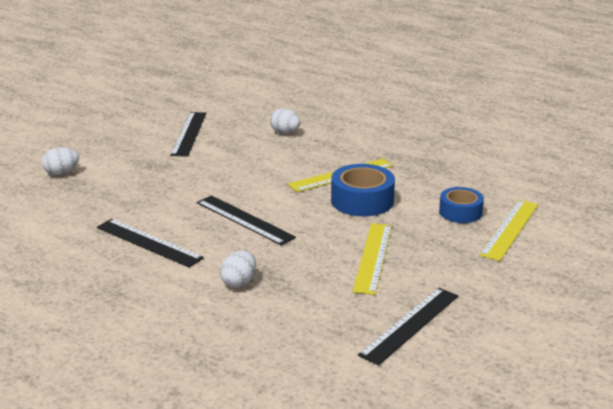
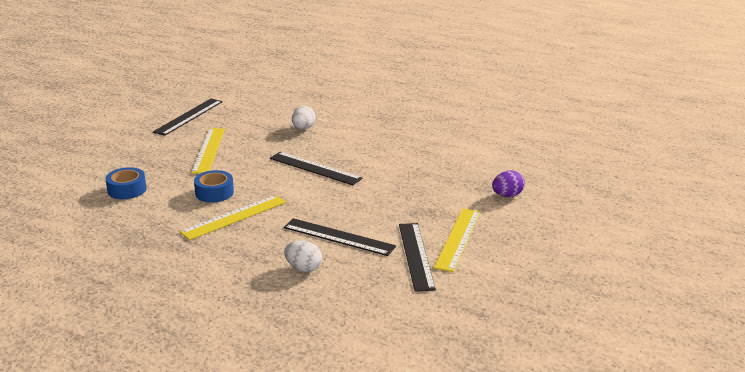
camera: 170 degrees right, 0 degrees up
(61, 173) = (507, 195): white egg -> purple egg
(149, 242) = (382, 146): black ruler -> black ruler (338, 237)
(362, 201) = (214, 193): blue tape -> blue tape, size x0.67
(509, 229) = (90, 179): yellow ruler -> yellow ruler (458, 239)

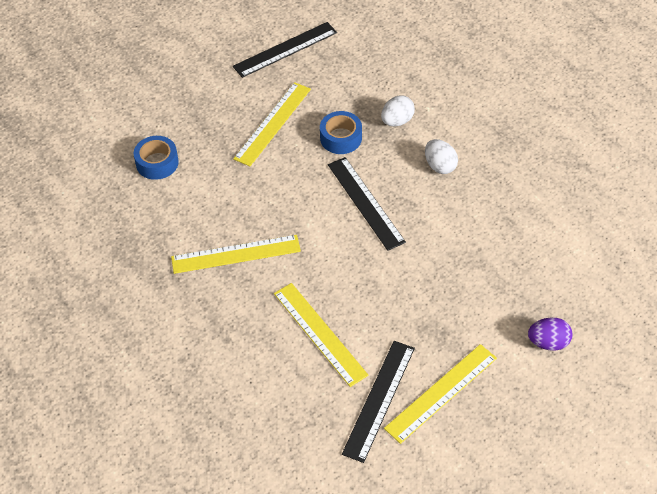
camera: 30 degrees right, 25 degrees up
(214, 193) = (238, 204): blue tape -> blue tape (341, 138)
(303, 268) = (256, 368): white egg -> white egg (440, 166)
(338, 237) = (319, 333): black ruler -> yellow ruler

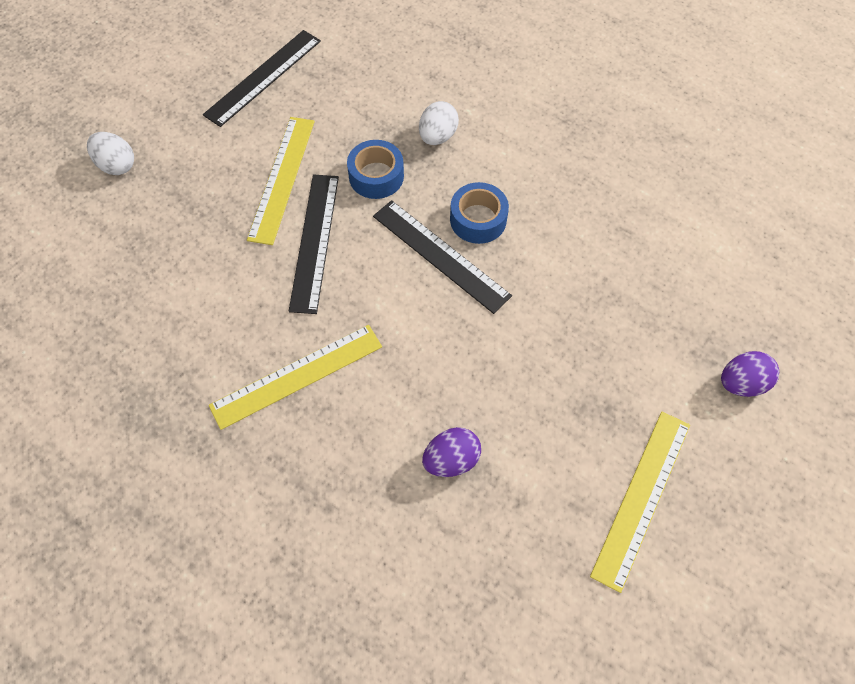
camera: 20 degrees left, 10 degrees up
(157, 163) = (145, 273): blue tape -> blue tape (478, 219)
(319, 333) = (451, 460): yellow ruler -> purple egg
(379, 400) = (567, 535): black ruler -> black ruler (315, 241)
(440, 166) = (513, 181): white egg -> white egg (117, 165)

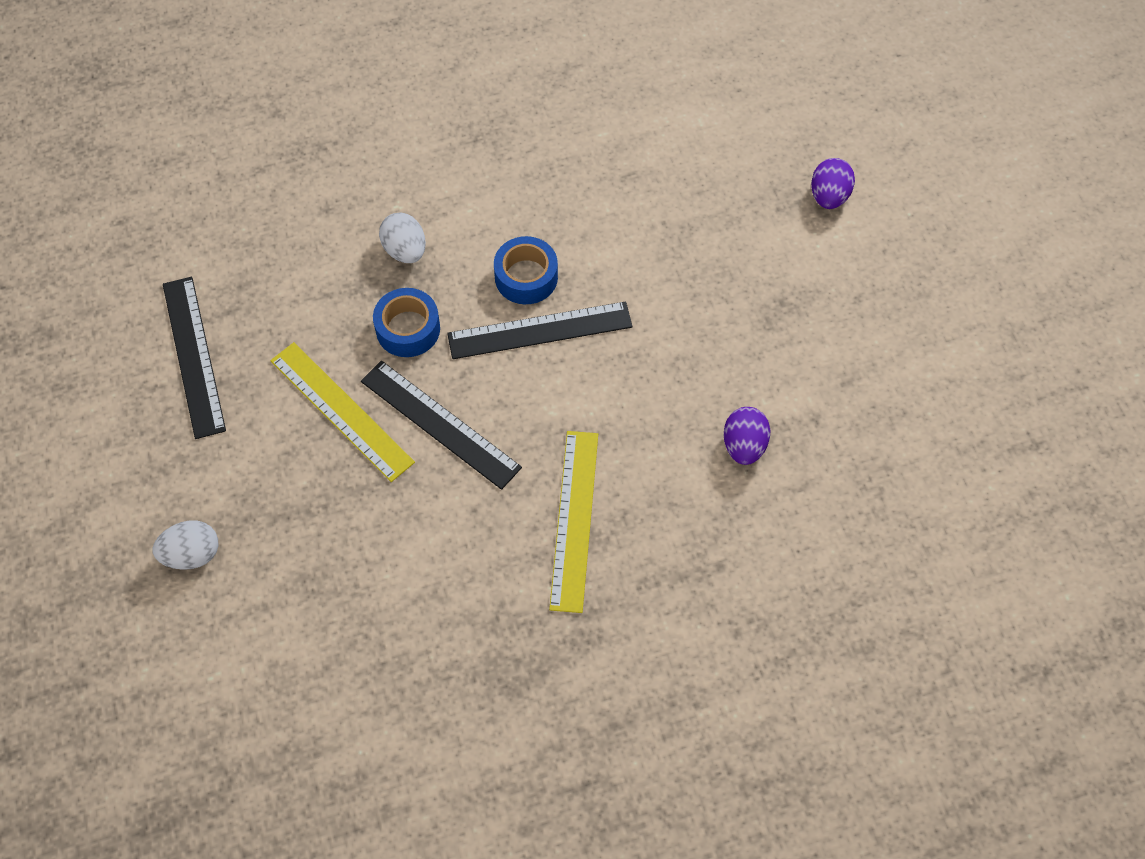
camera: 55 degrees left, 0 degrees up
(642, 498) = (872, 331): yellow ruler -> none

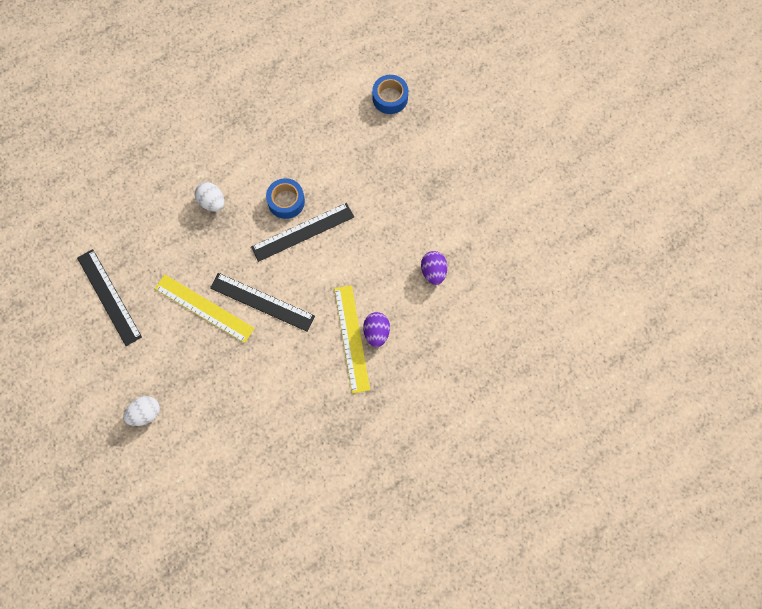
camera: 15 degrees left, 10 degrees up
(408, 329) = (227, 249): blue tape -> blue tape (390, 98)
(829, 196) = (444, 109): purple egg -> purple egg (376, 332)

